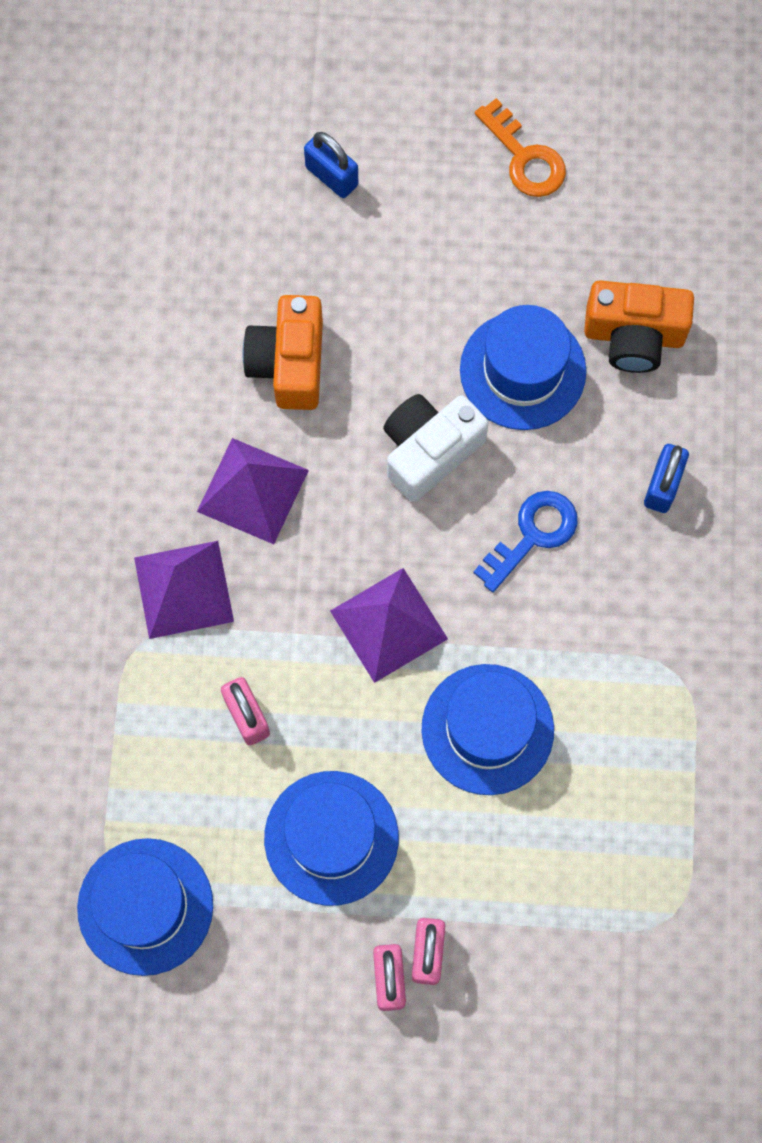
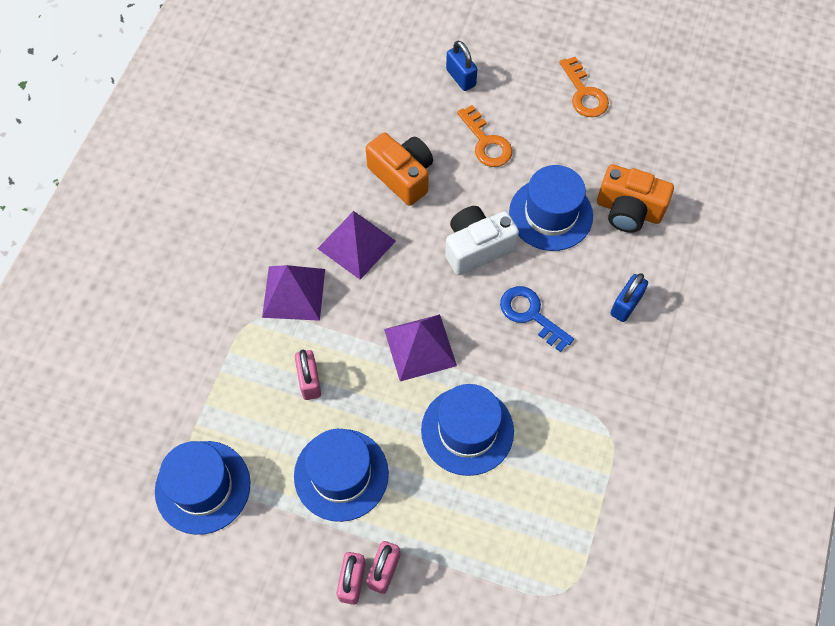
camera: 15 degrees right, 10 degrees down
(289, 363) = (402, 176): orange camera -> orange camera turned 120 degrees clockwise
(398, 276) = (486, 142): none -> orange key
(532, 535) = (531, 315): blue key -> blue key turned 105 degrees counterclockwise

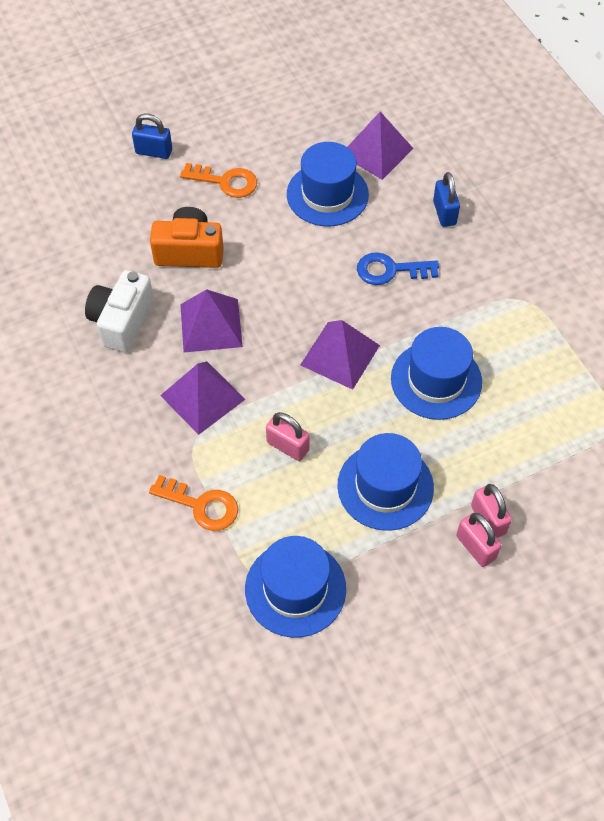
camera: 45 degrees left, 5 degrees down
(477, 247) = (302, 257): white camera -> white camera (122, 321)
(584, 93) = (257, 97): orange key -> orange key (201, 505)
(628, 210) = (376, 151): orange camera -> purple pyramid

